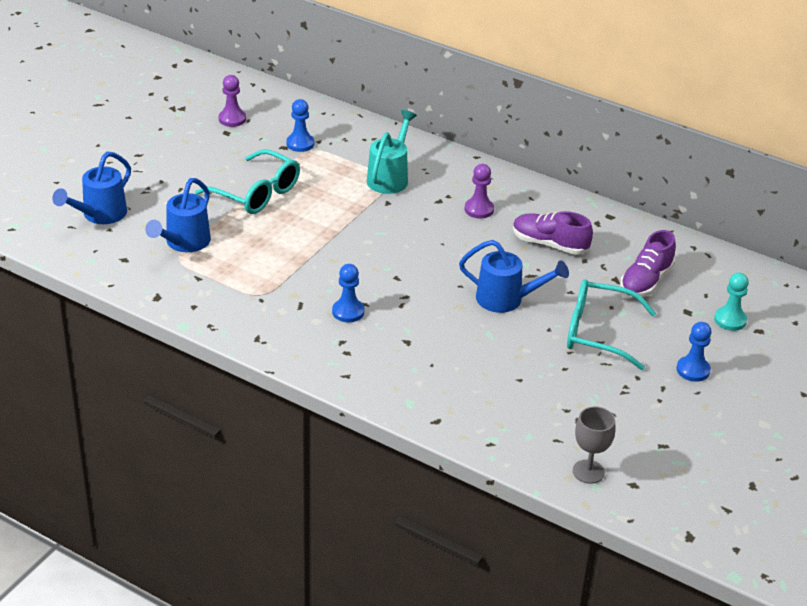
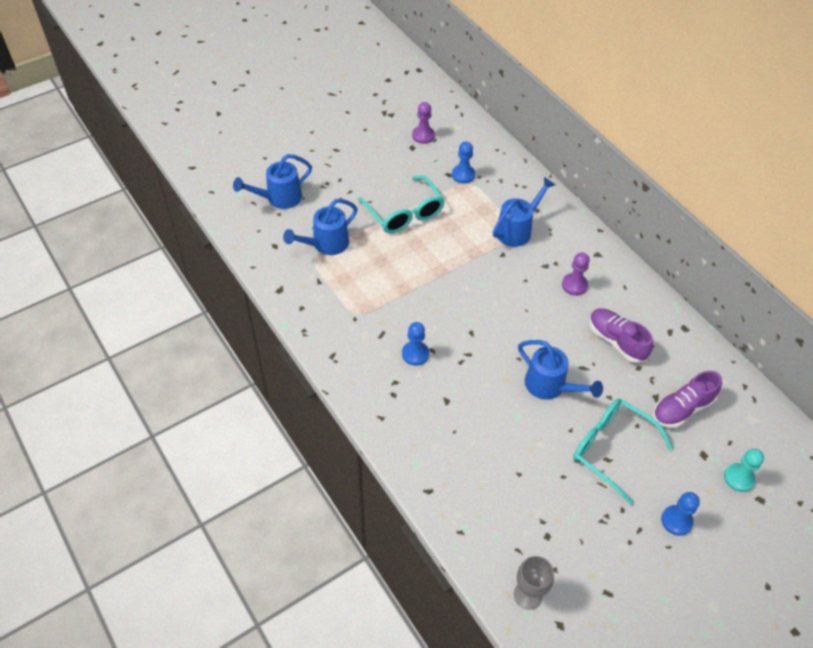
camera: 25 degrees right, 15 degrees up
(390, 177) = (517, 230): turquoise watering can -> blue watering can

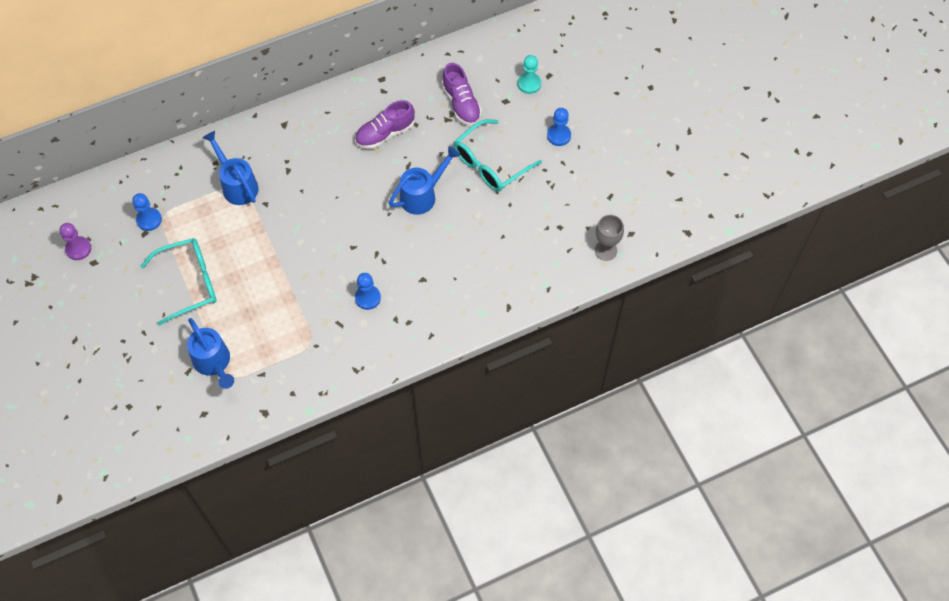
camera: 80 degrees left, 10 degrees up
(279, 198) = (135, 405): blue watering can -> none
(574, 285) = (316, 152): purple pawn -> none

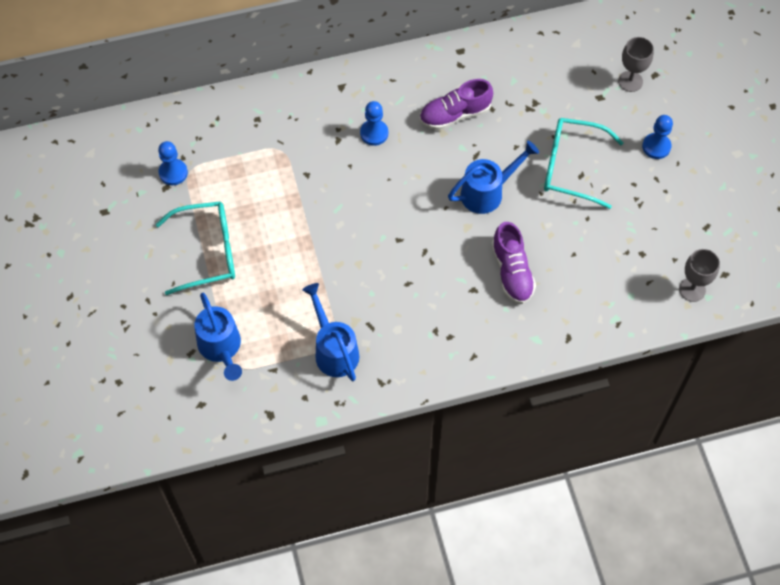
camera: 10 degrees right, 0 degrees up
(78, 249) = (90, 193): purple pawn -> none
(237, 185) = (278, 148): blue watering can -> blue watering can (334, 350)
(367, 298) = (407, 301): blue pawn -> blue pawn (374, 133)
(461, 104) = (548, 93): purple shoe -> purple shoe (512, 272)
(491, 163) = (572, 167): turquoise glasses -> turquoise glasses turned 45 degrees clockwise
(529, 84) = (630, 81): turquoise pawn -> grey goblet

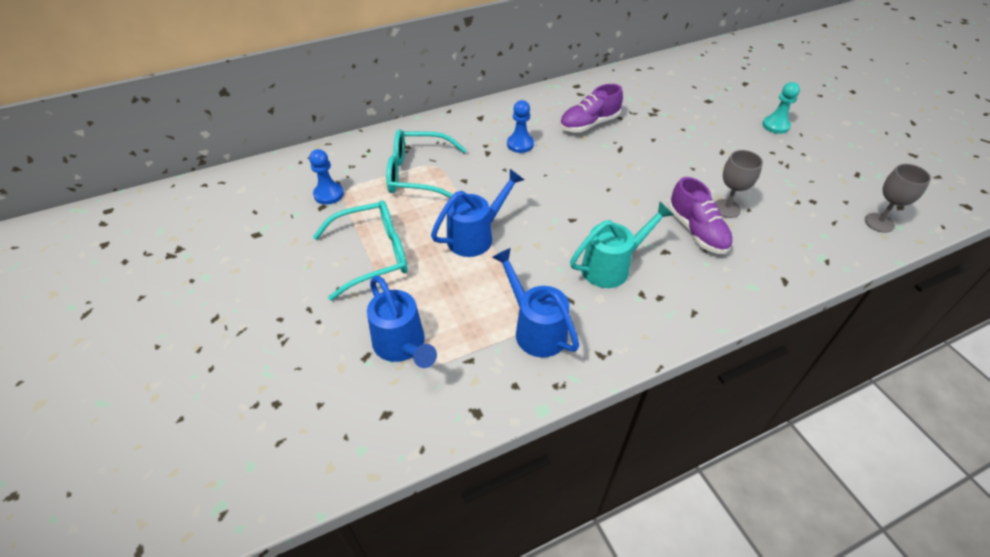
camera: 10 degrees left, 15 degrees down
(419, 298) = (612, 266): none -> turquoise watering can
(488, 192) = (643, 173): blue watering can -> blue watering can (476, 236)
(572, 167) = (711, 147): turquoise glasses -> turquoise glasses (418, 174)
(630, 81) = (728, 89): grey goblet -> grey goblet (726, 208)
(656, 146) = (775, 125): blue pawn -> turquoise pawn

